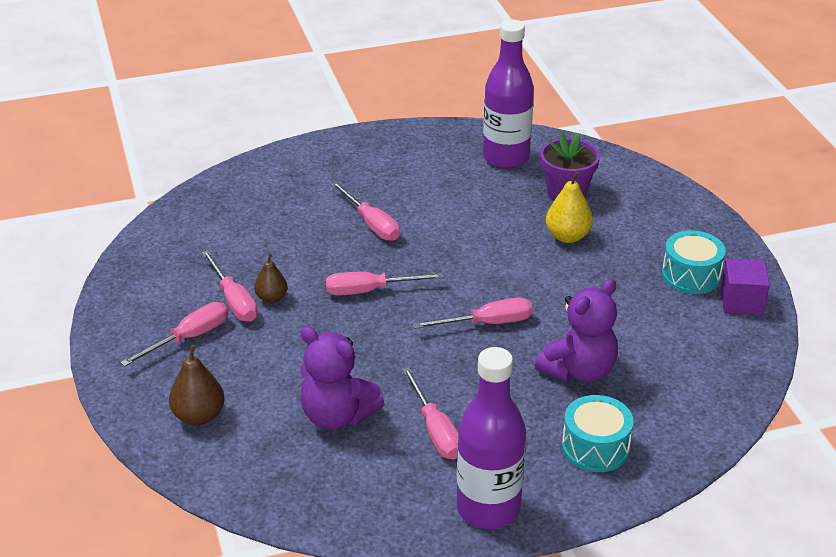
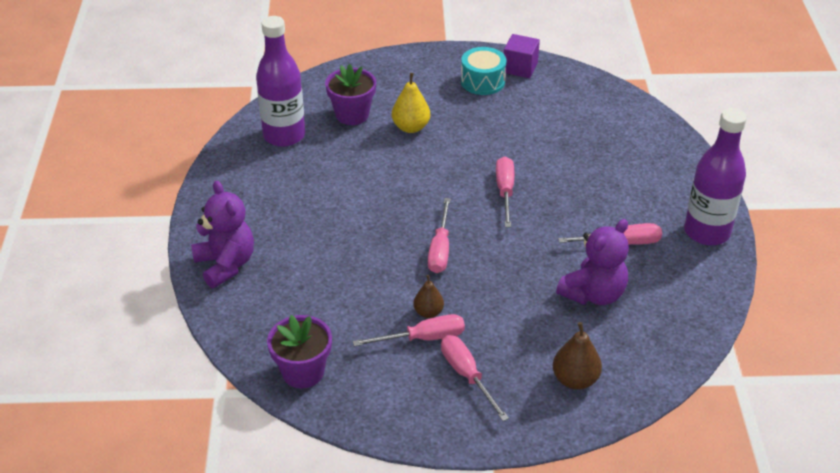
camera: 75 degrees left, 5 degrees up
(172, 236) = (303, 372): none -> purple flower pot
(371, 224) = (345, 232): pink screwdriver -> none
(579, 370) = (573, 158): purple teddy bear -> purple teddy bear (226, 264)
(595, 447) = (654, 169): turquoise drum -> none

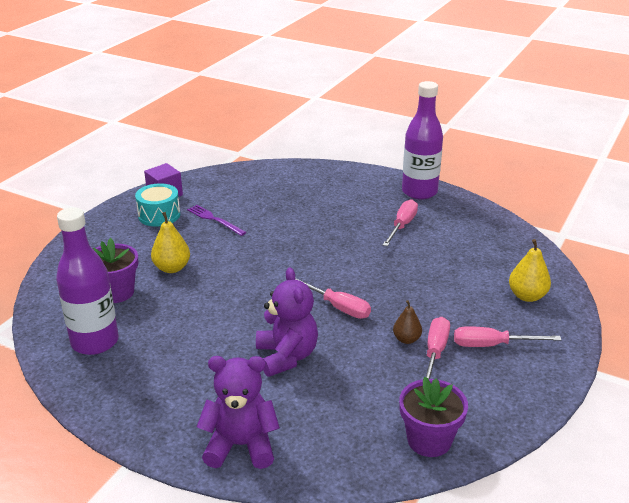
camera: 60 degrees left, 10 degrees down
(505, 191) = (300, 252): pink screwdriver -> none
(508, 116) = (214, 220): none -> purple fork
(575, 379) = (527, 296): brown pear -> yellow pear
(593, 294) = (445, 256): purple teddy bear -> purple teddy bear (286, 356)

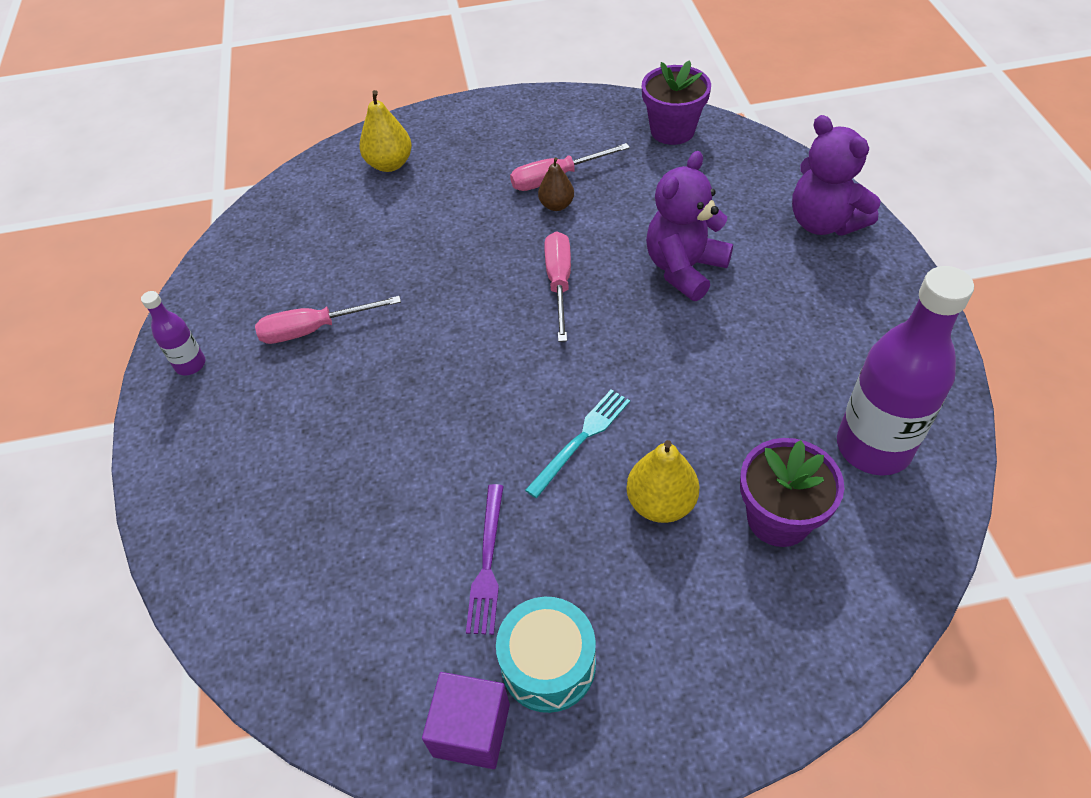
camera: 125 degrees left, 20 degrees up
(232, 265) = (581, 439): none -> turquoise fork
(419, 192) = (190, 364): purple bottle -> purple bottle, size x0.47
(492, 345) = (502, 152): pink screwdriver -> none

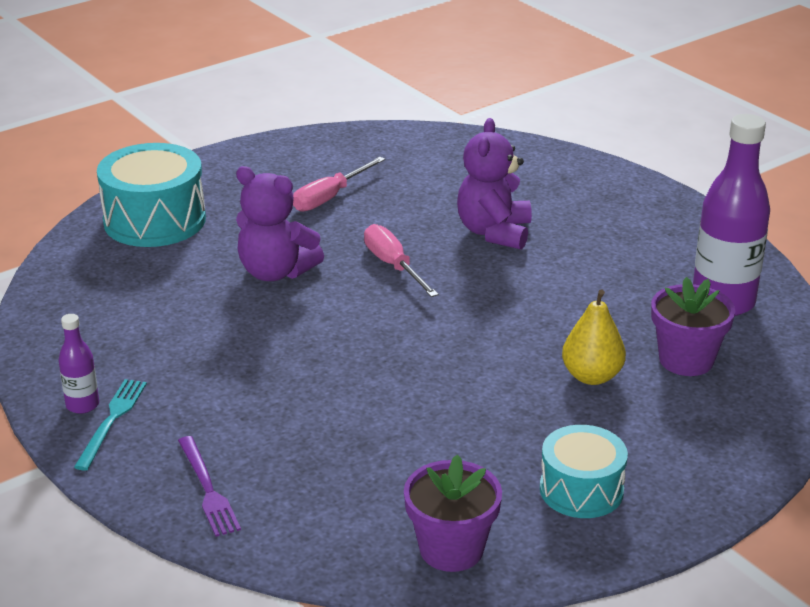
camera: 30 degrees left, 20 degrees down
(314, 329) = (188, 350): pink screwdriver -> none
(390, 164) = (154, 220): yellow pear -> turquoise drum
(471, 730) = (553, 544): purple cube -> none
(487, 563) = (483, 450): purple fork -> purple fork (208, 489)
(556, 205) = (346, 215): brown pear -> none
(581, 439) = (497, 357): turquoise fork -> turquoise fork (112, 420)
(672, 131) = (408, 144): purple flower pot -> purple flower pot (451, 549)
(824, 222) = (584, 178): purple teddy bear -> purple teddy bear (275, 272)

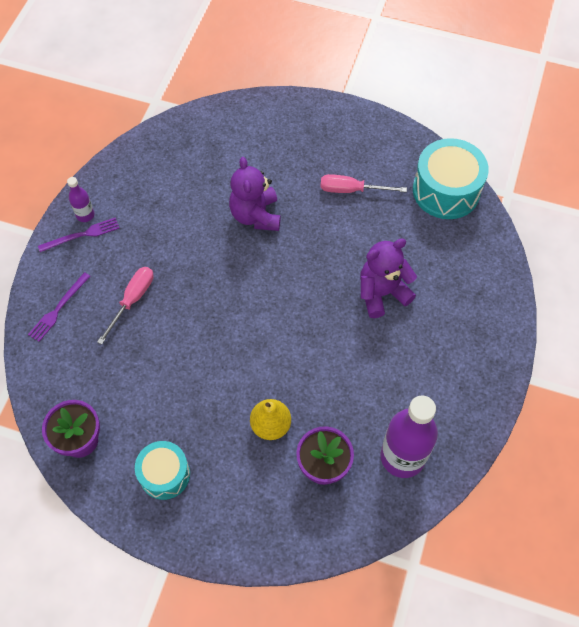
camera: 55 degrees right, 30 degrees up
(112, 420) = (82, 235): turquoise fork -> purple fork
(154, 220) = (261, 129): turquoise drum -> turquoise drum (446, 190)
(393, 266) = (305, 265): pink screwdriver -> pink screwdriver (132, 300)

